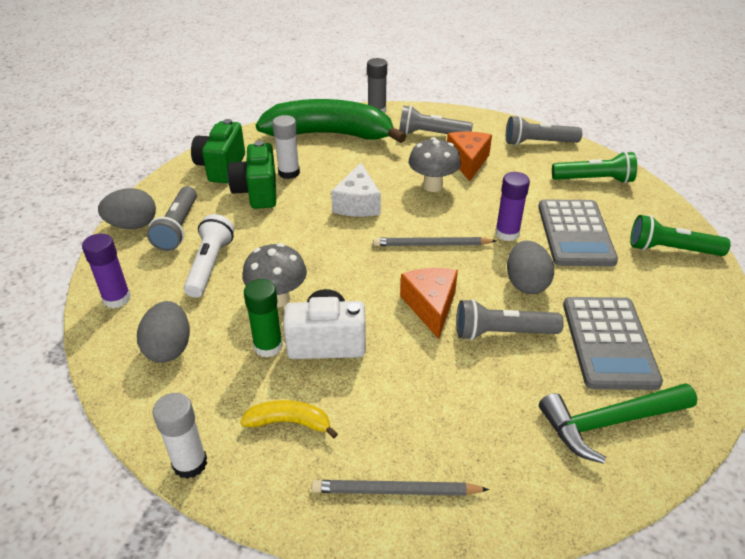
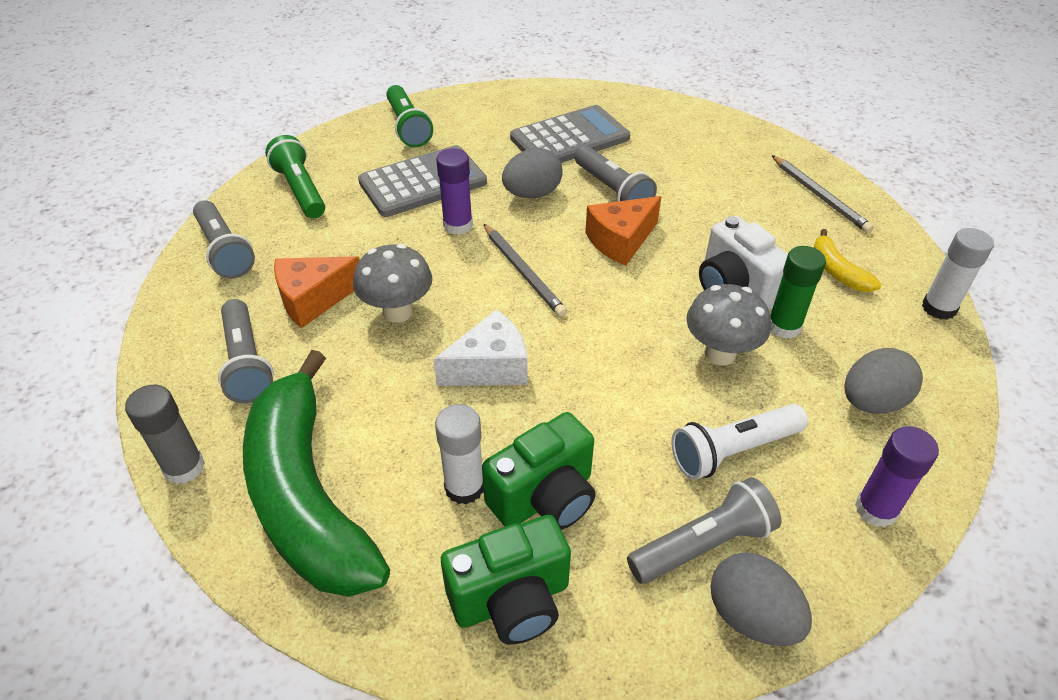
camera: 120 degrees left, 5 degrees up
(610, 422) = (653, 125): green hammer -> none

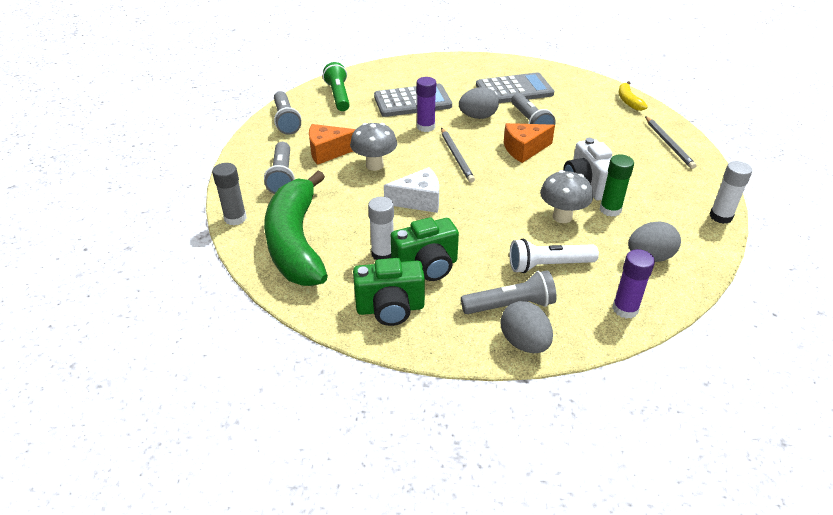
camera: 15 degrees right, 5 degrees down
(408, 127) = (414, 71): green flashlight -> none
(837, 271) = (660, 186): yellow banana -> yellow banana (628, 101)

